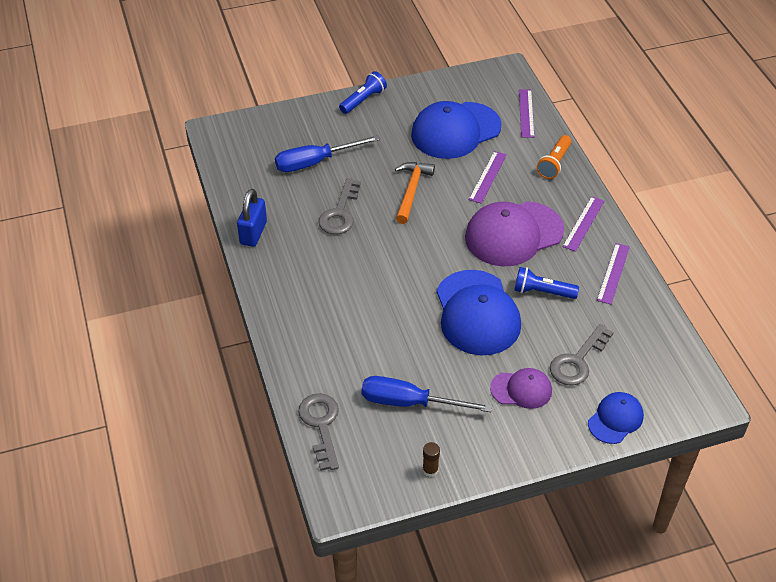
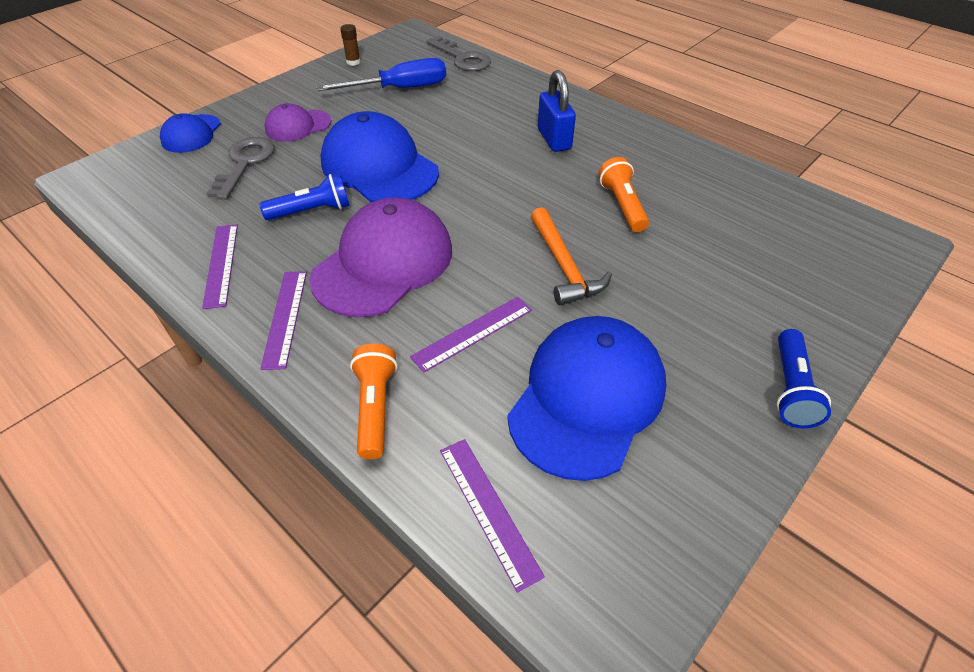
camera: 150 degrees right, 0 degrees up
(253, 233) = (686, 153): blue padlock -> blue padlock (554, 139)
(315, 162) = (725, 252): blue screwdriver -> none
(340, 213) = (622, 205): grey key -> orange flashlight
(488, 177) = (473, 333): purple ruler -> purple ruler turned 60 degrees clockwise

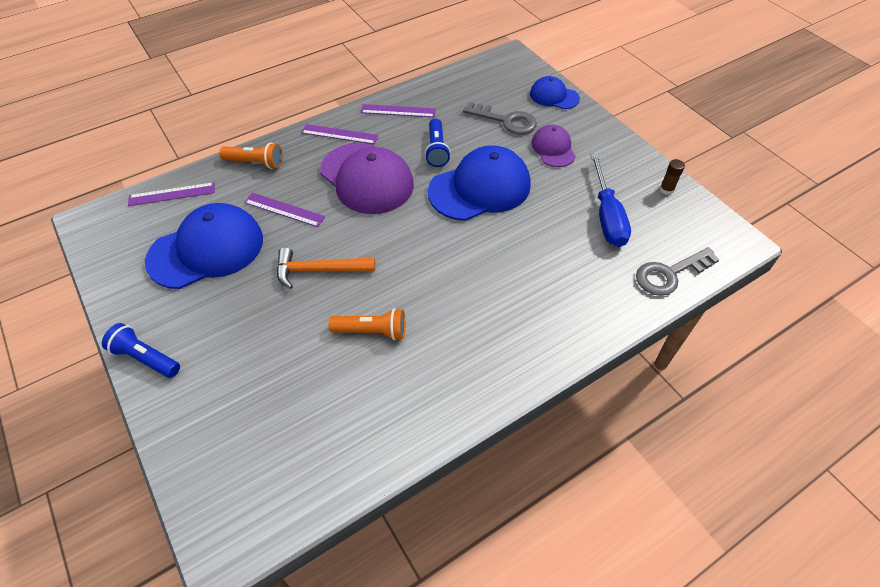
camera: 105 degrees right, 5 degrees up
(473, 333) = (284, 209): purple ruler -> purple ruler turned 45 degrees counterclockwise
(554, 139) = (489, 311): blue padlock -> none
(587, 398) = (206, 249): blue cap -> blue cap turned 75 degrees counterclockwise

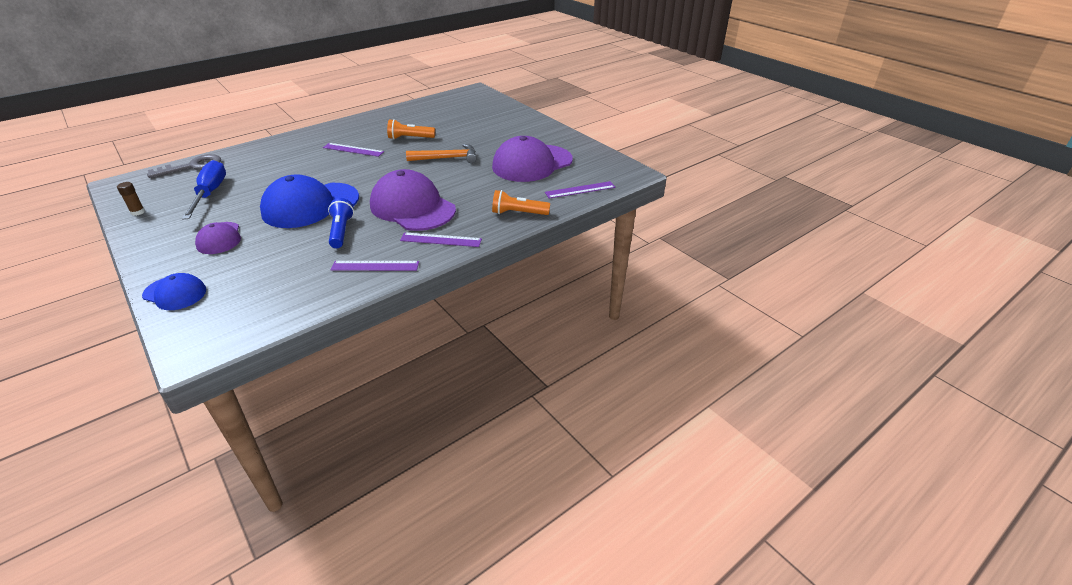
camera: 175 degrees right, 15 degrees down
(145, 358) = (542, 125): blue flashlight -> none
(206, 249) = (532, 163): blue cap -> purple cap
(284, 209) = (481, 185): purple ruler -> purple ruler (353, 150)
(506, 121) = (253, 262): grey key -> none

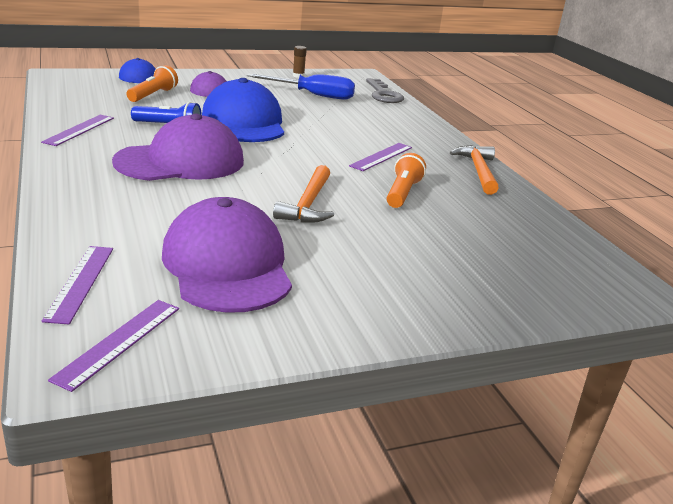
camera: 105 degrees right, 10 degrees down
(358, 123) = (478, 171): none -> orange hammer
(441, 240) = (83, 162): purple ruler -> purple ruler (119, 342)
(518, 213) = (78, 215): orange flashlight -> orange flashlight (153, 95)

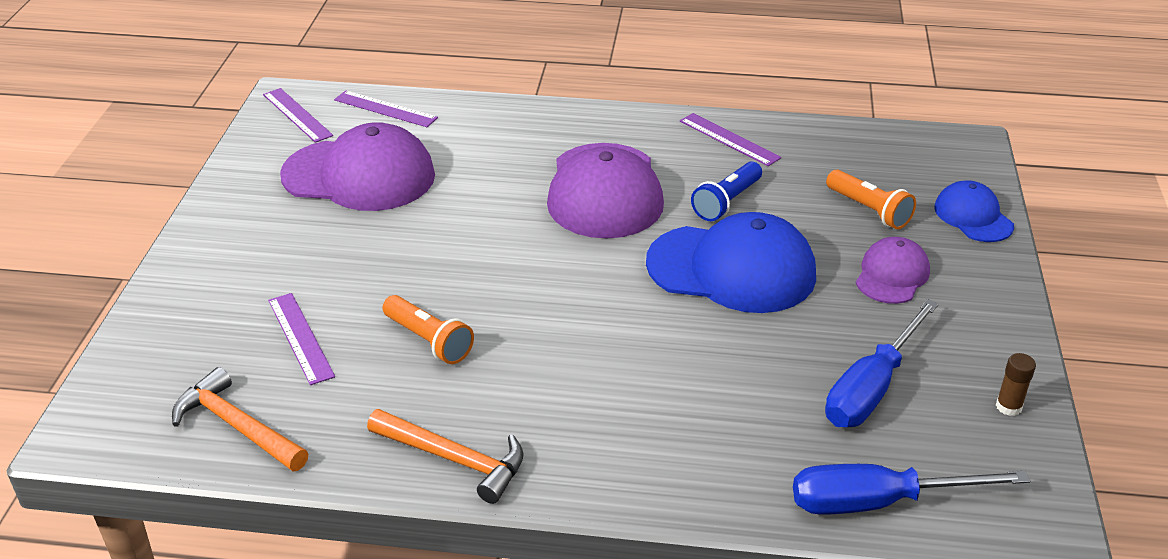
camera: 120 degrees right, 10 degrees up
(308, 204) = (444, 253): orange hammer -> orange hammer (237, 426)
(381, 156) = (554, 368): purple ruler -> purple ruler (300, 337)
(383, 94) = (878, 502): grey key -> blue screwdriver

